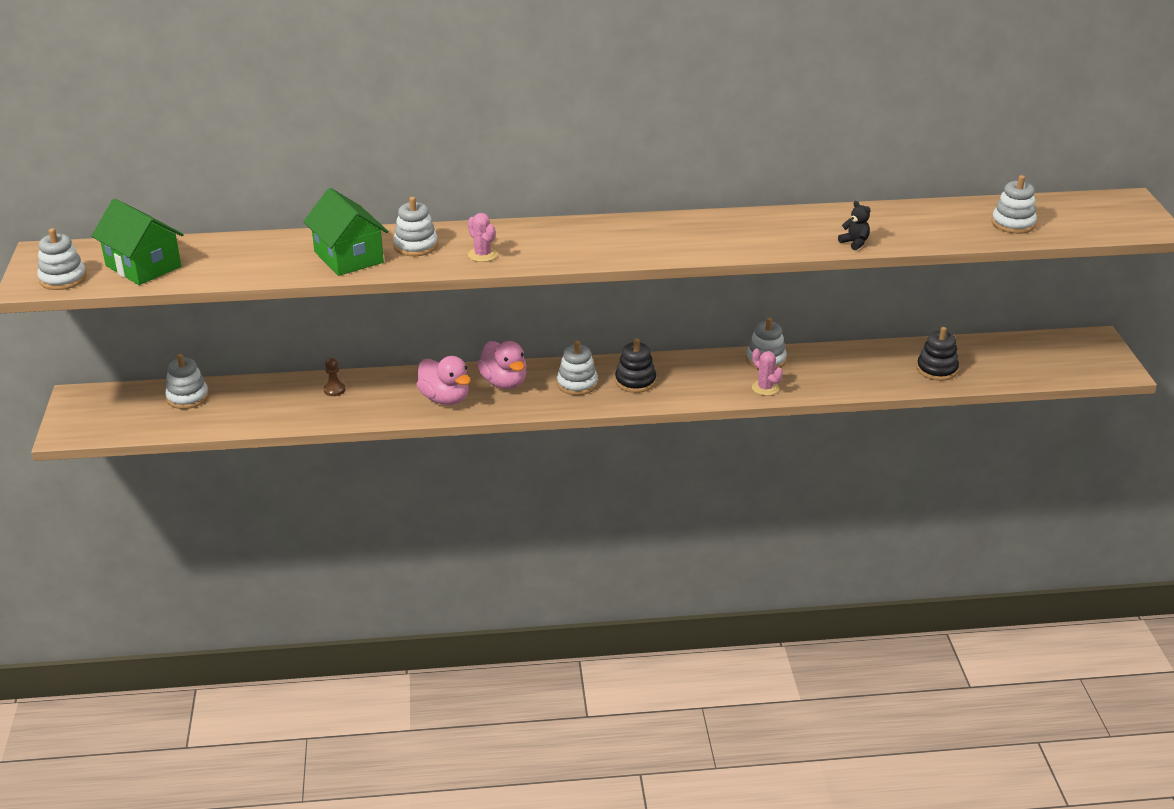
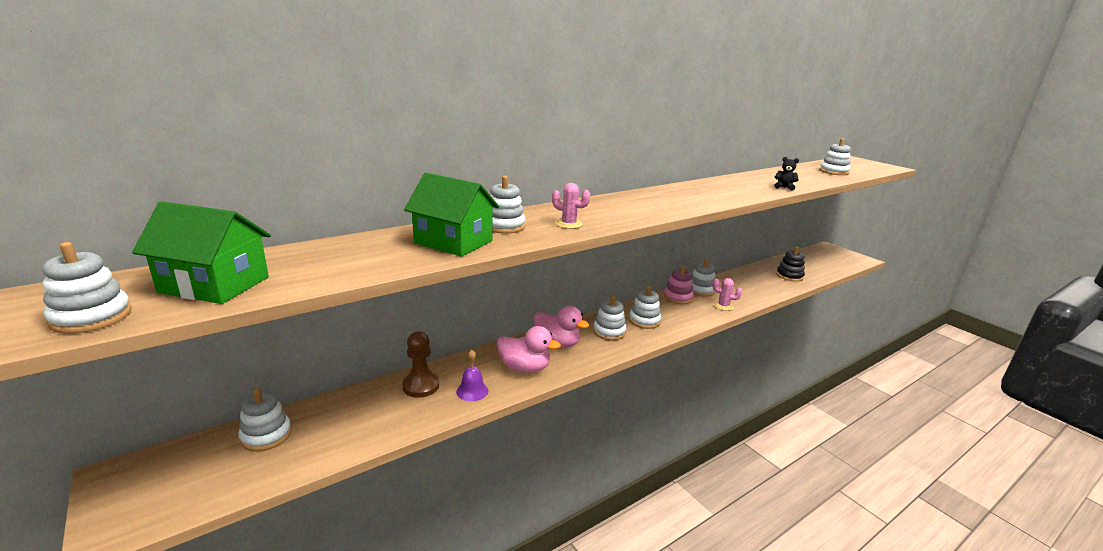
camera: 30 degrees left, 10 degrees down
(334, 390) = (421, 386): brown pawn -> brown pawn, size x1.72
(375, 407) = (472, 391): none -> purple bell
(635, 381) = (644, 321): black stacking toy -> white stacking toy
(719, 362) = (678, 297): none -> pink stacking toy

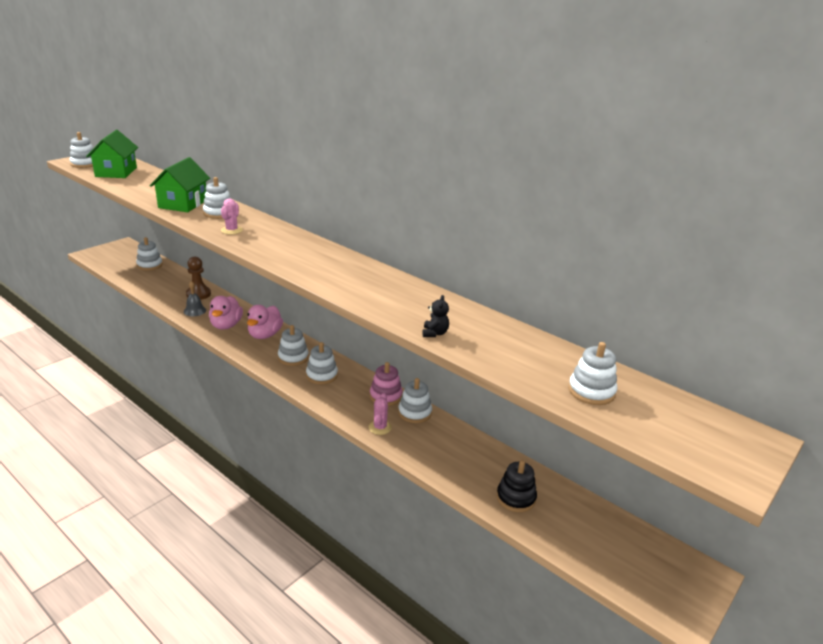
camera: 75 degrees right, 5 degrees up
(472, 391) = (195, 311): purple bell -> grey bell

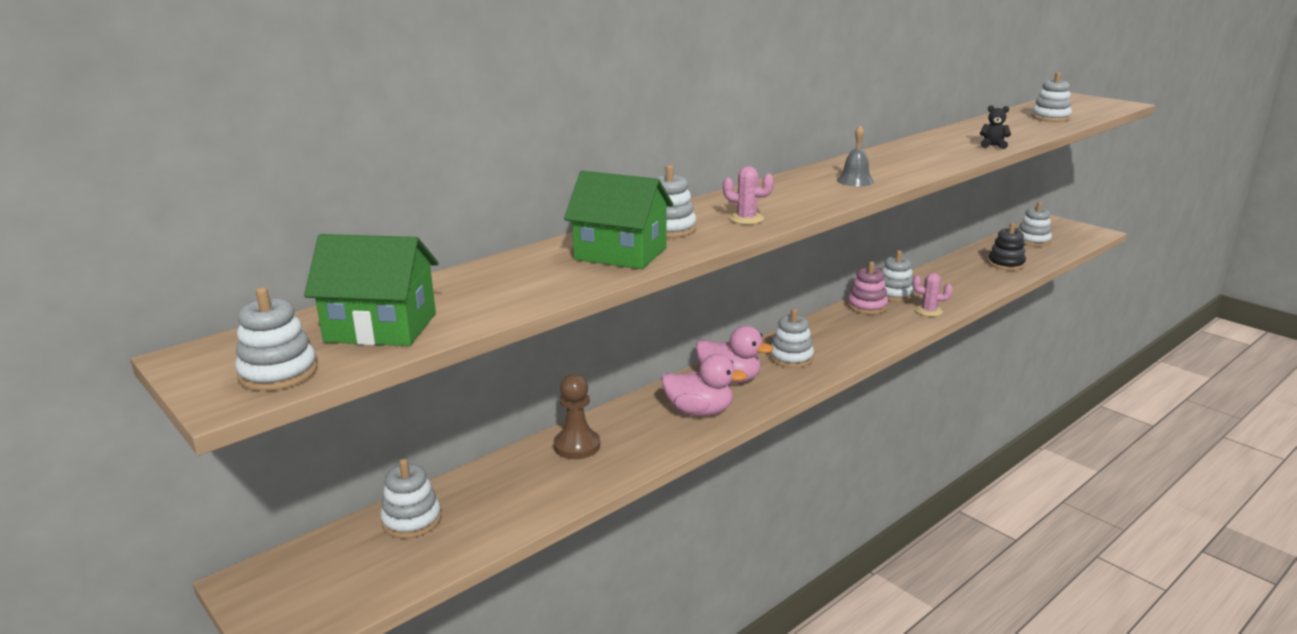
camera: 80 degrees left, 5 degrees down
(195, 311) = (644, 444): grey bell -> grey bell (855, 181)
(322, 375) = (832, 340): white stacking toy -> white stacking toy (1033, 241)

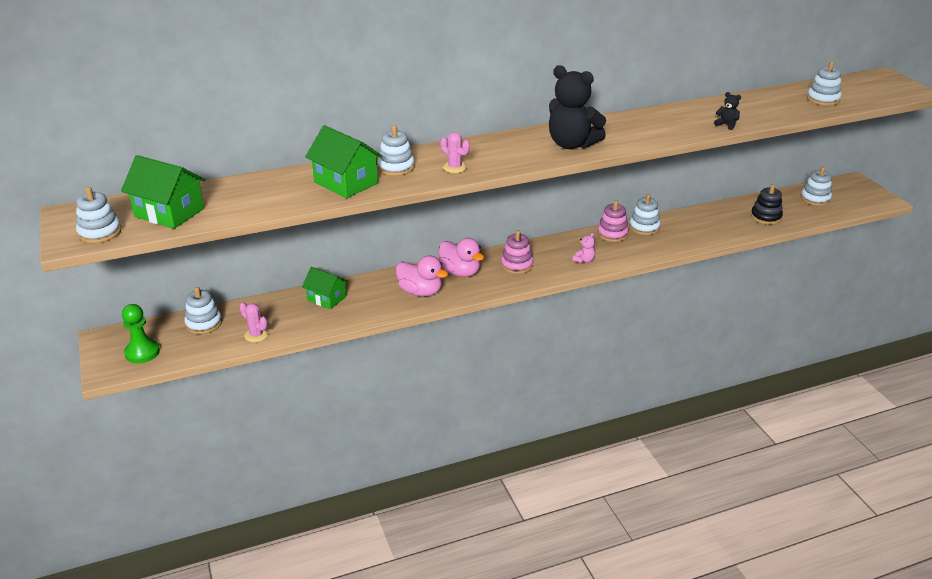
camera: 20 degrees right, 10 degrees up
(333, 588) = (142, 352): none -> green pawn
(577, 446) = (326, 298): brown pawn -> green house
(791, 358) = (516, 265): white stacking toy -> pink stacking toy
(855, 181) = (571, 144): grey bell -> black teddy bear
(864, 338) = (584, 260): none -> pink teddy bear
(928, 311) = (656, 247): pink cactus -> pink cactus (256, 335)

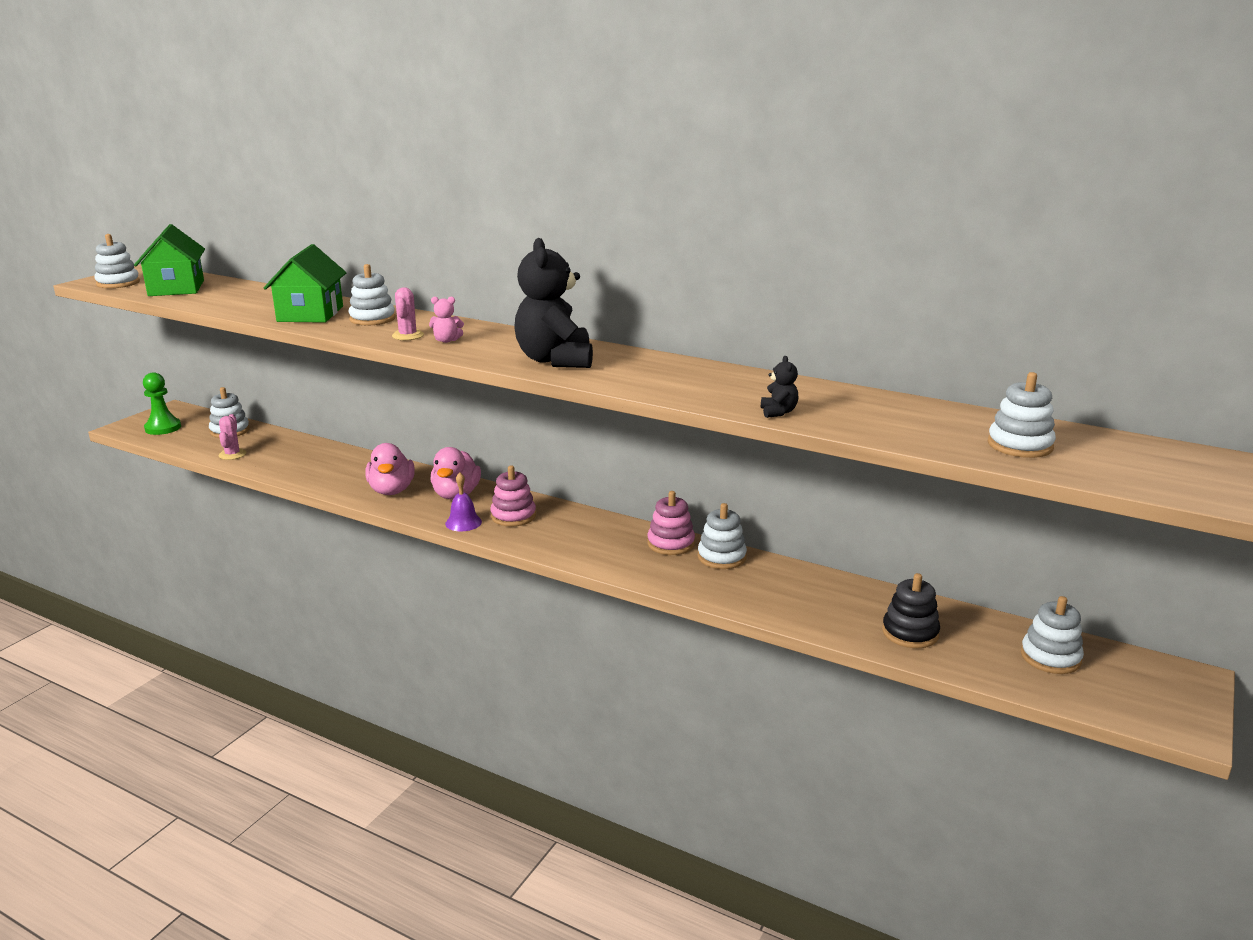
camera: 50 degrees right, 10 degrees down
(326, 298) = (327, 458): green house -> none
(503, 284) = (463, 522): none -> purple bell
(584, 260) = (580, 548): pink teddy bear -> pink teddy bear (446, 340)

